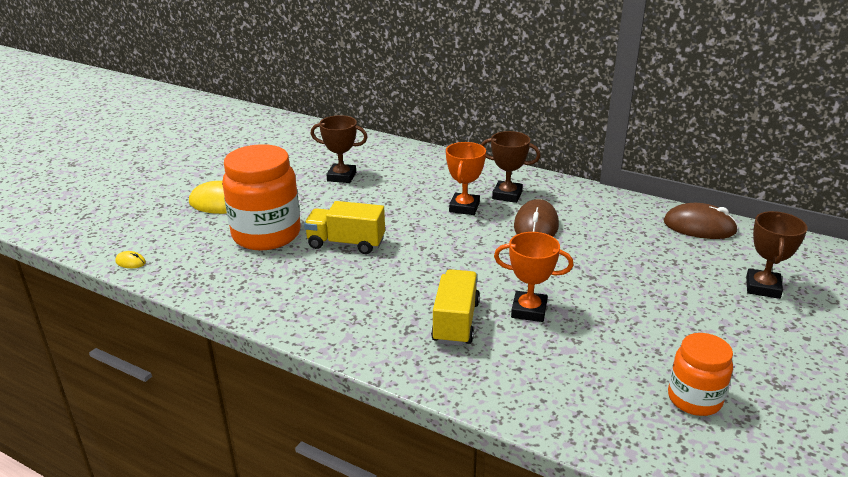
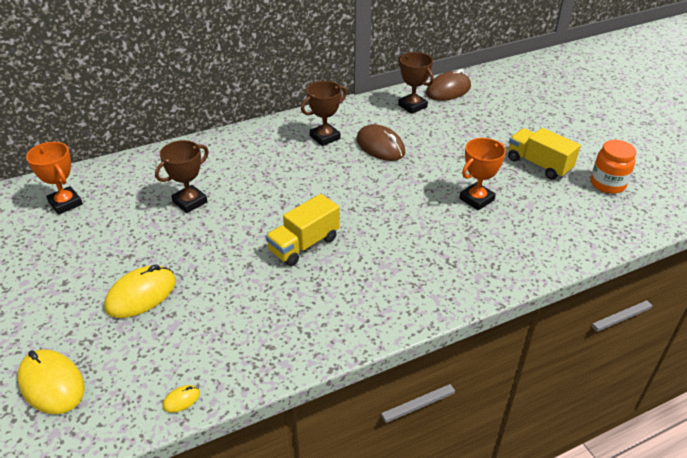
camera: 55 degrees left, 10 degrees up
(113, 211) = (52, 384): none -> yellow mouse
(266, 235) = (237, 285): orange jar -> none
(456, 322) = (462, 237): yellow truck -> yellow truck (538, 165)
(464, 207) = (319, 164): orange trophy -> orange trophy (65, 203)
(762, 287) = (528, 106): brown trophy -> brown trophy (412, 106)

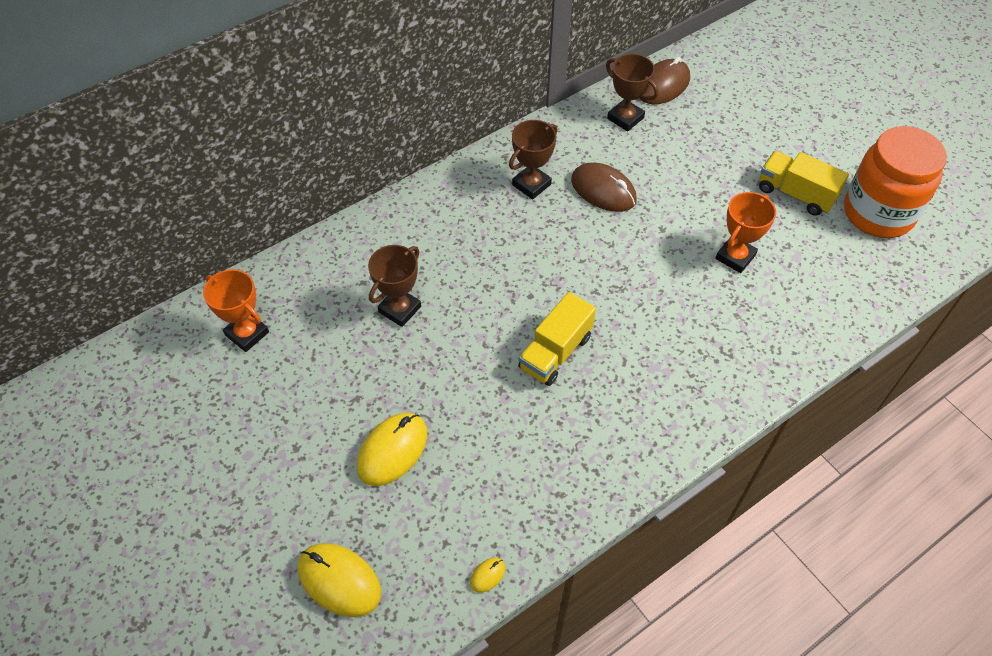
camera: 10 degrees left, 15 degrees up
(607, 184) = (878, 213): orange jar -> orange jar, size x1.75

